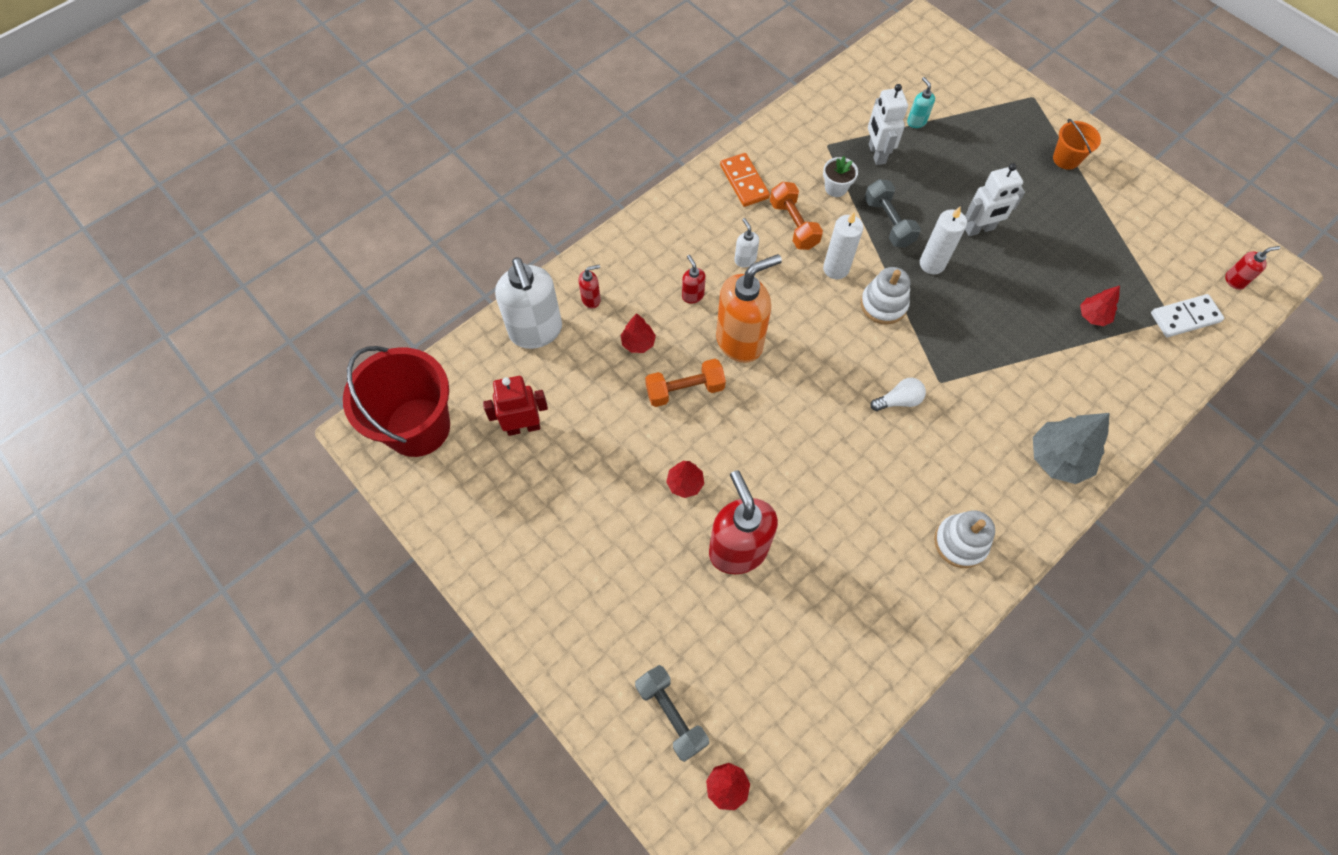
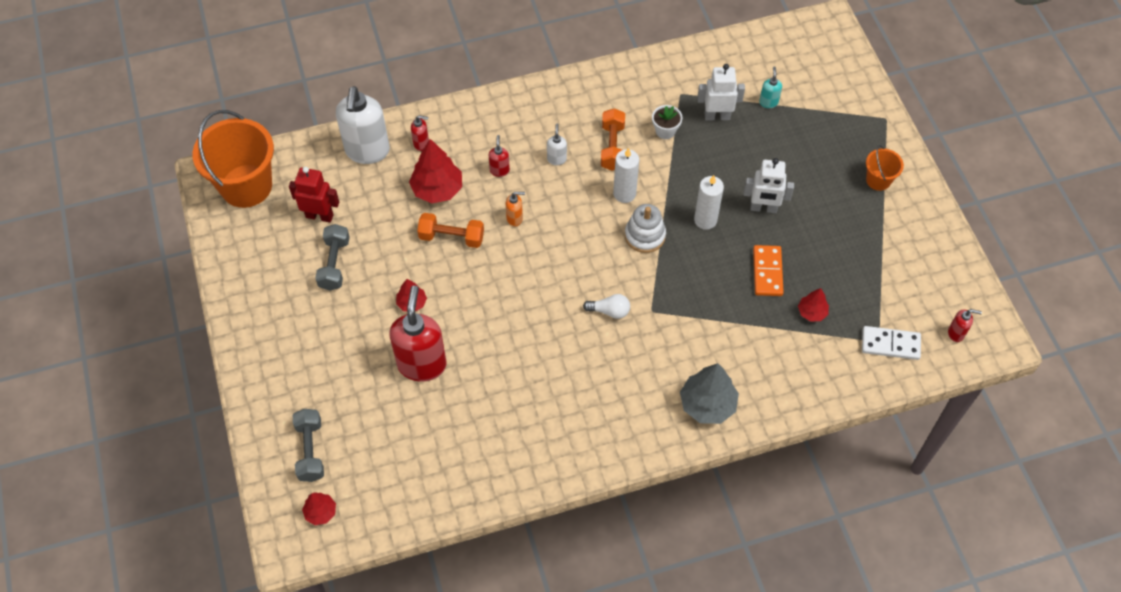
camera: 25 degrees right, 5 degrees down
(418, 427) = (246, 186): red bucket -> orange bucket
(638, 343) = (437, 189): red tree -> red tree, size x1.81
(740, 341) = (515, 218): orange soap dispenser -> orange soap dispenser, size x0.44
(744, 182) = (594, 98): orange domino -> orange domino (767, 272)
(876, 154) = (717, 116): white robot -> white robot turned 75 degrees clockwise
(888, 222) = (690, 174): grey dumbbell -> grey dumbbell (334, 264)
(960, 542) = (590, 430): white stacking toy -> none

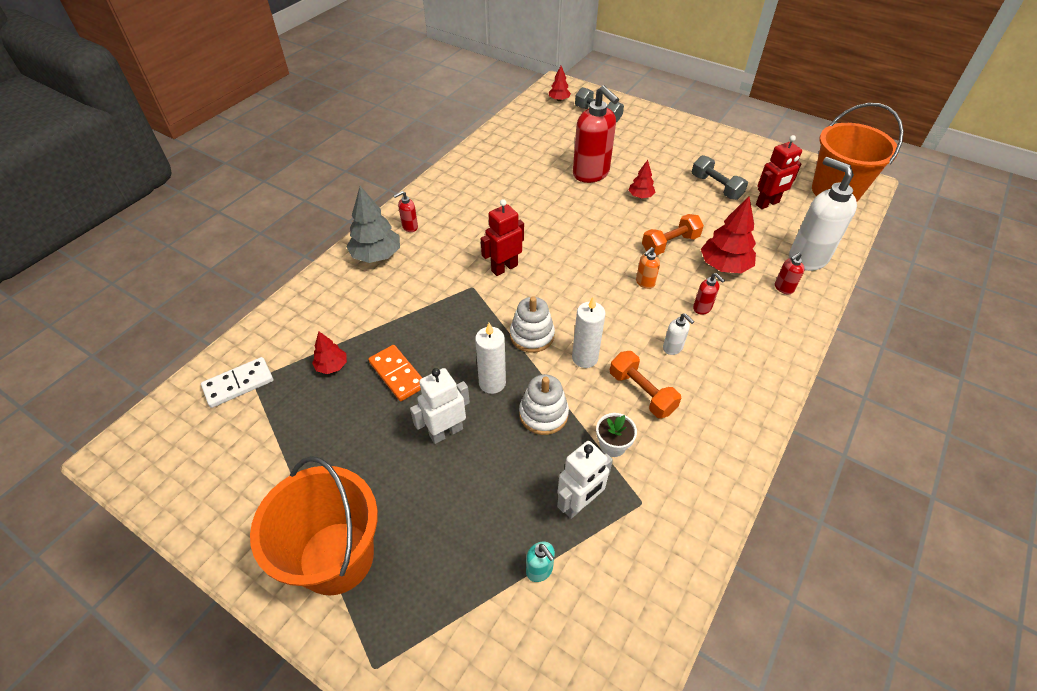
camera: 140 degrees right, 10 degrees down
(609, 311) = (504, 268): white light bulb -> red robot
(690, 177) = (543, 414): none -> white stacking toy
(878, 180) = (336, 557): orange bucket -> orange bucket, size x2.09
(956, 333) = (169, 434): red soap dispenser -> red soap dispenser (409, 227)

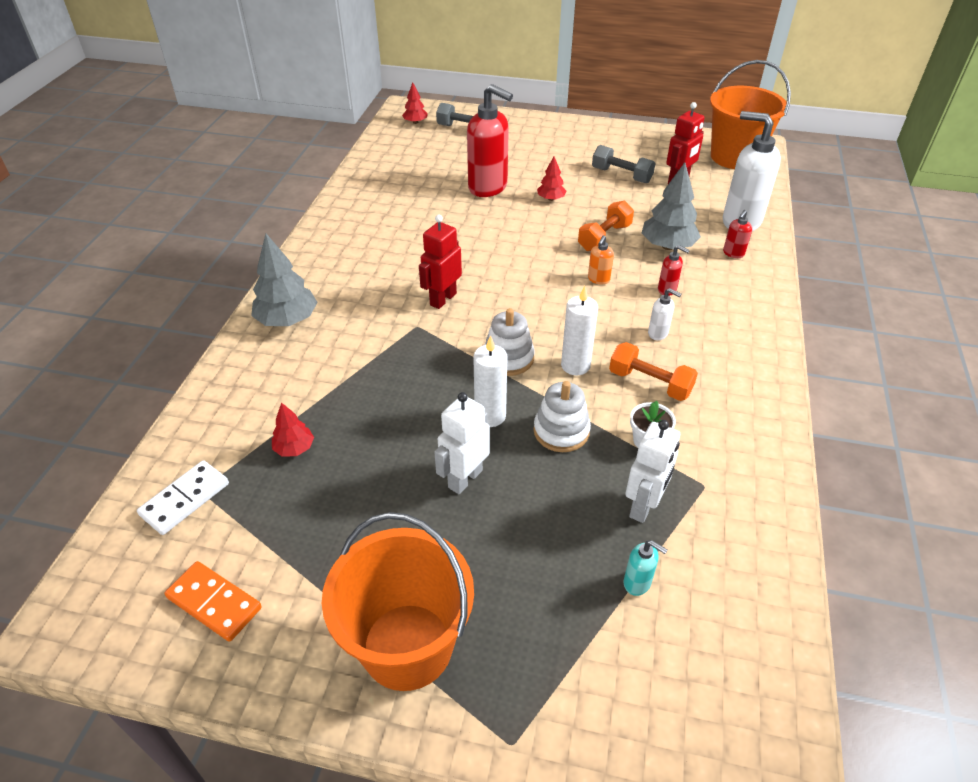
camera: 20 degrees left, 5 degrees down
(397, 374) = (378, 436): orange domino -> orange domino (214, 602)
(409, 227) = (312, 282): red soap dispenser -> none
(724, 266) = (667, 246): red tree -> grey tree

